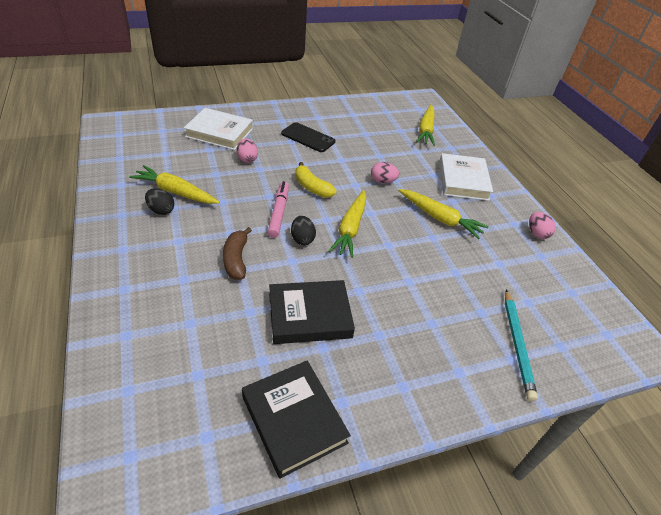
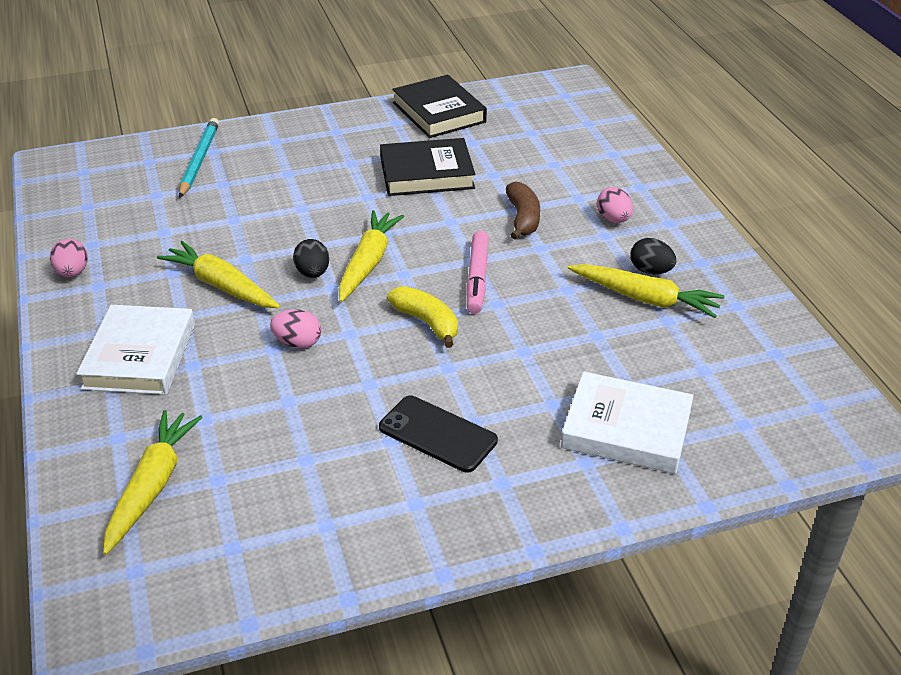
camera: 175 degrees left, 5 degrees down
(247, 159) = (551, 369): pink egg -> pink egg (613, 219)
(302, 239) = (439, 246): black egg -> black egg (313, 273)

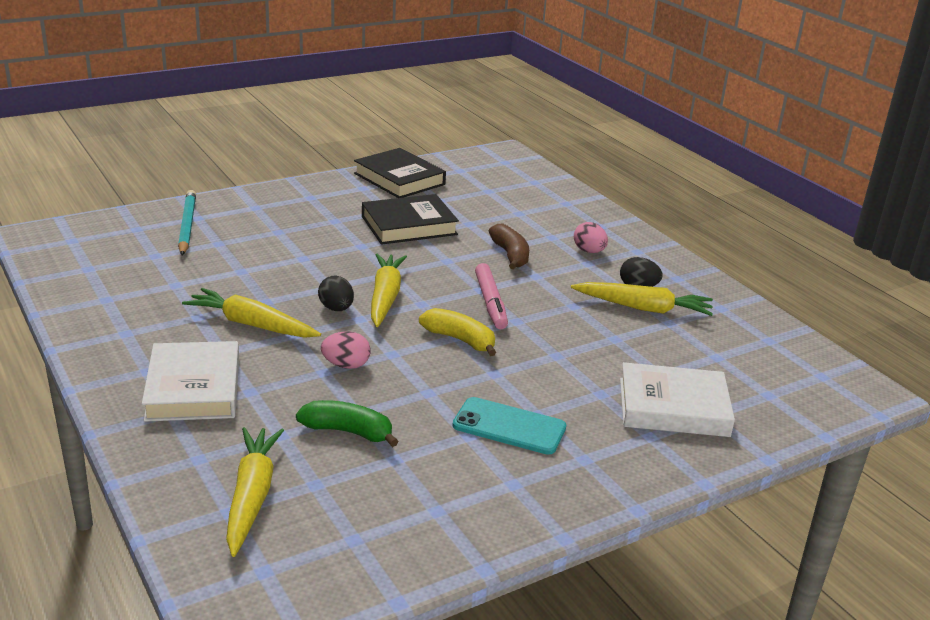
camera: 15 degrees left, 10 degrees down
(72, 273) = (95, 324): pink egg -> none
(271, 422) = (348, 432): none -> green banana
(438, 434) = (509, 426): black phone -> turquoise phone

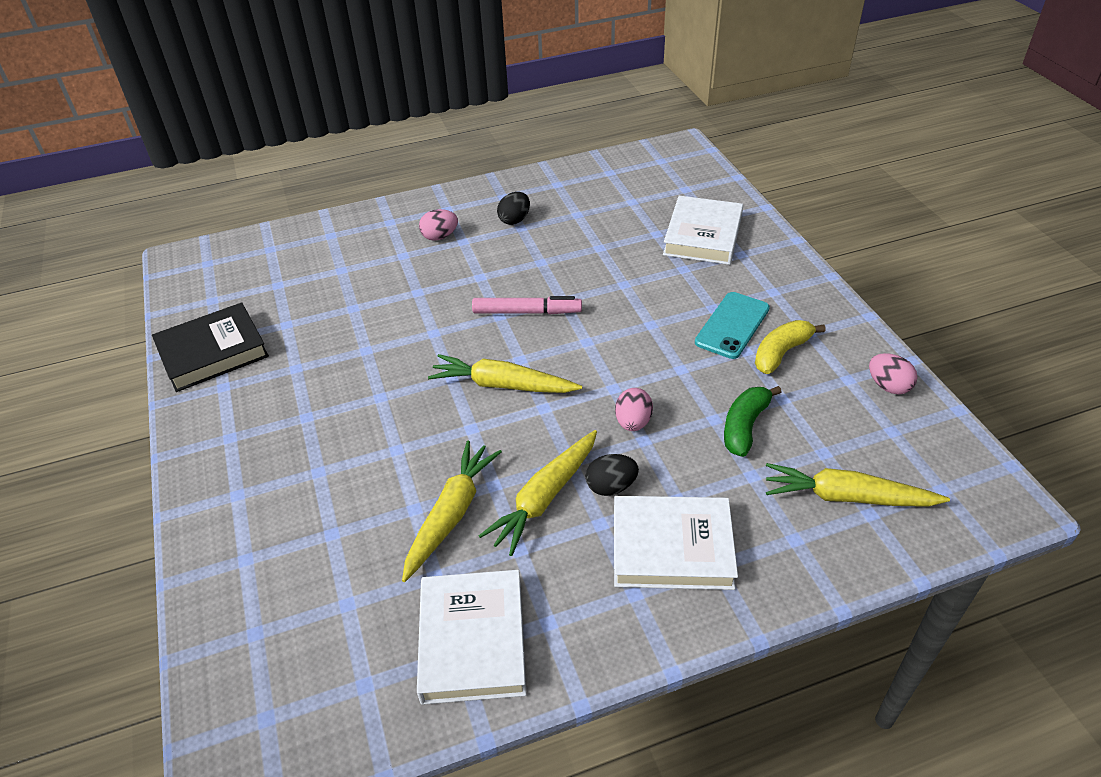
camera: 75 degrees left, 15 degrees up
(115, 303) = (472, 640): none -> white book
(187, 225) = (267, 570): turquoise pencil -> none
(336, 308) = (520, 425): black egg -> black egg (611, 486)
(409, 225) = (342, 354): black book -> none
(430, 542) = (888, 386): none -> pink egg
(460, 340) = (593, 339): yellow banana -> yellow banana (781, 353)
(510, 255) = (434, 287): brown banana -> none
(643, 308) = (551, 223): yellow carrot -> yellow carrot (451, 514)

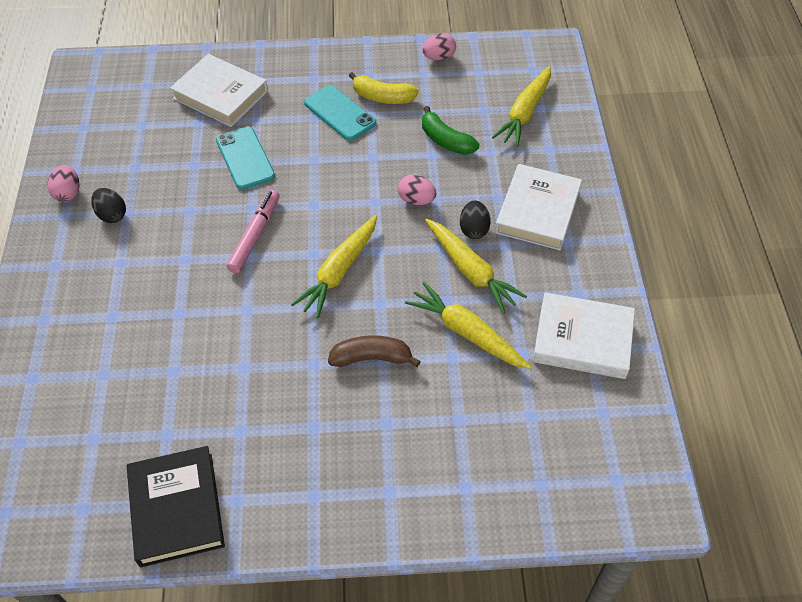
camera: 75 degrees left, 10 degrees up
(397, 439) = (372, 358): none -> brown banana
(440, 236) = (100, 280): pink egg -> pink egg (68, 193)
(625, 276) = (245, 158): none -> turquoise phone
(781, 353) = (382, 97): yellow banana -> yellow banana turned 45 degrees counterclockwise

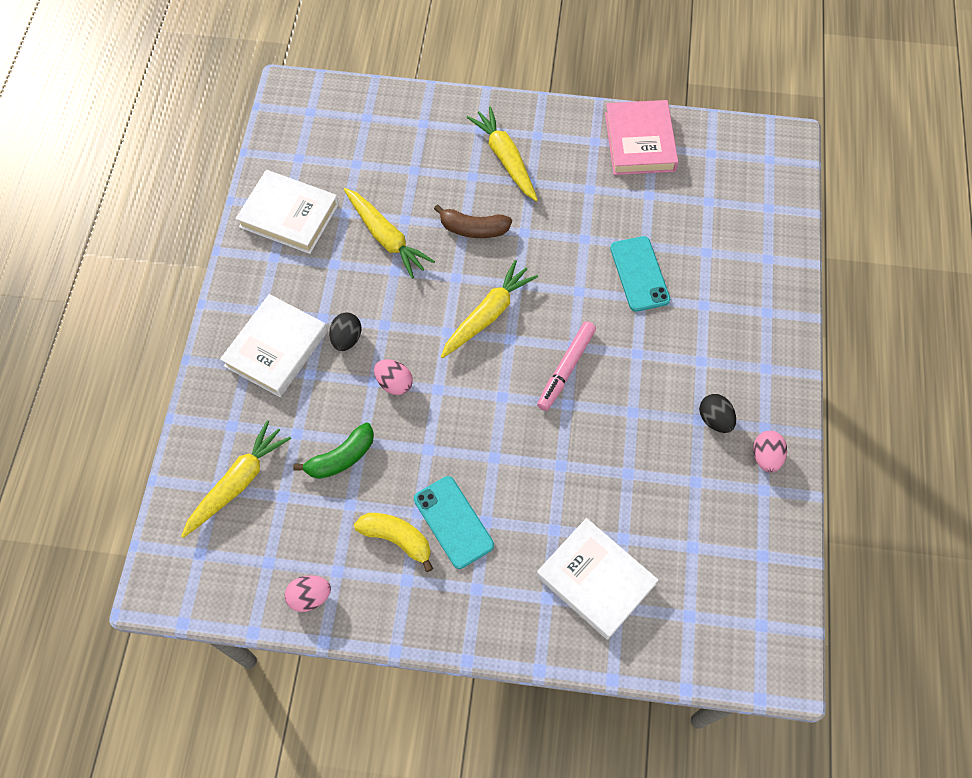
camera: 170 degrees left, 10 degrees up
(177, 509) = (639, 142): black book -> pink book
(245, 158) = (570, 472): turquoise phone -> turquoise phone (639, 274)
(445, 140) = (341, 458): green banana -> green banana turned 90 degrees clockwise
(470, 271) = (364, 295): yellow carrot -> yellow carrot (505, 158)

